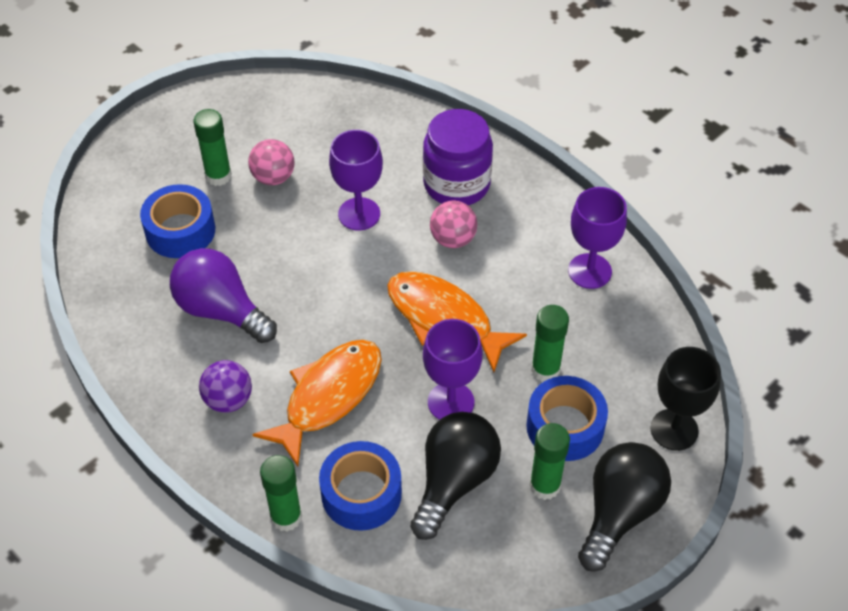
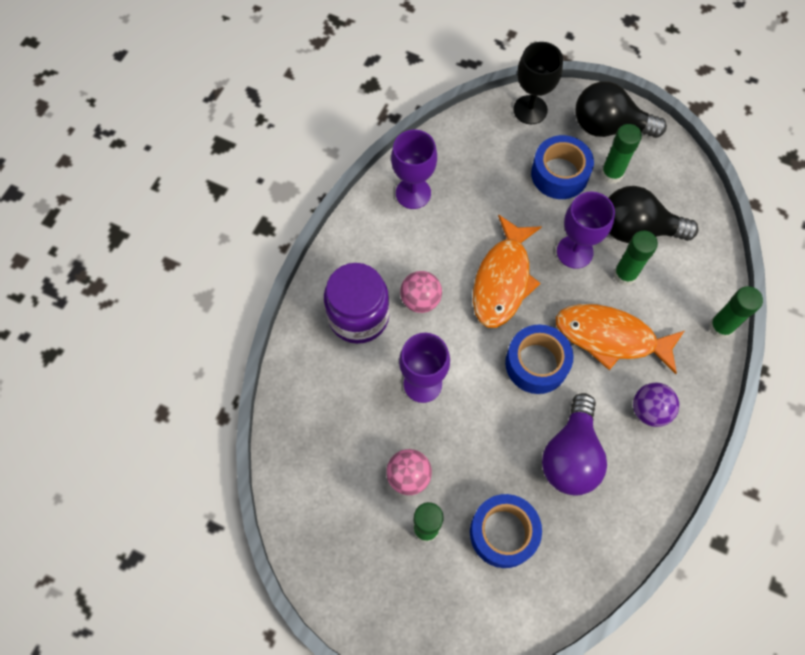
camera: 110 degrees left, 15 degrees up
(361, 494) = (677, 285): blue tape -> blue tape (536, 363)
(545, 370) = (517, 198): green glue stick -> green glue stick (625, 275)

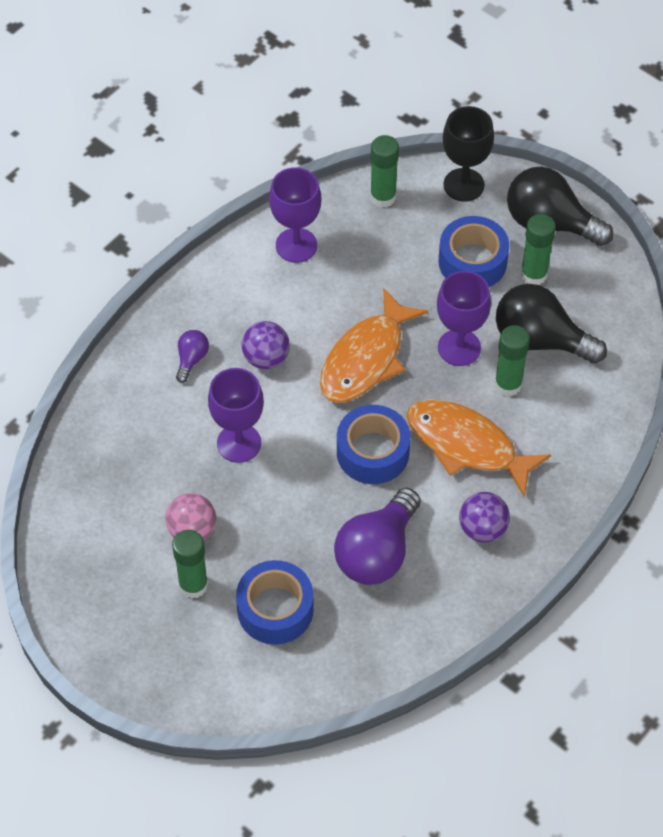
camera: 15 degrees right, 10 degrees down
(358, 316) = (191, 359): purple jar -> purple light bulb
(420, 300) = (266, 358): pink ball -> purple ball
(720, 327) = (597, 463): green glue stick -> green glue stick (383, 197)

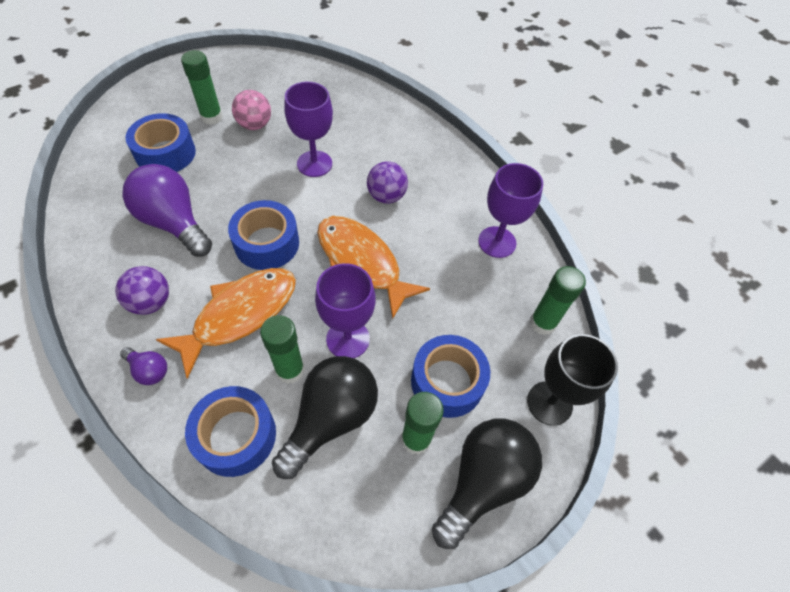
camera: 100 degrees right, 0 degrees up
(191, 359) = (400, 153): purple light bulb -> purple light bulb (149, 370)
(583, 405) = (236, 436): none -> blue tape

